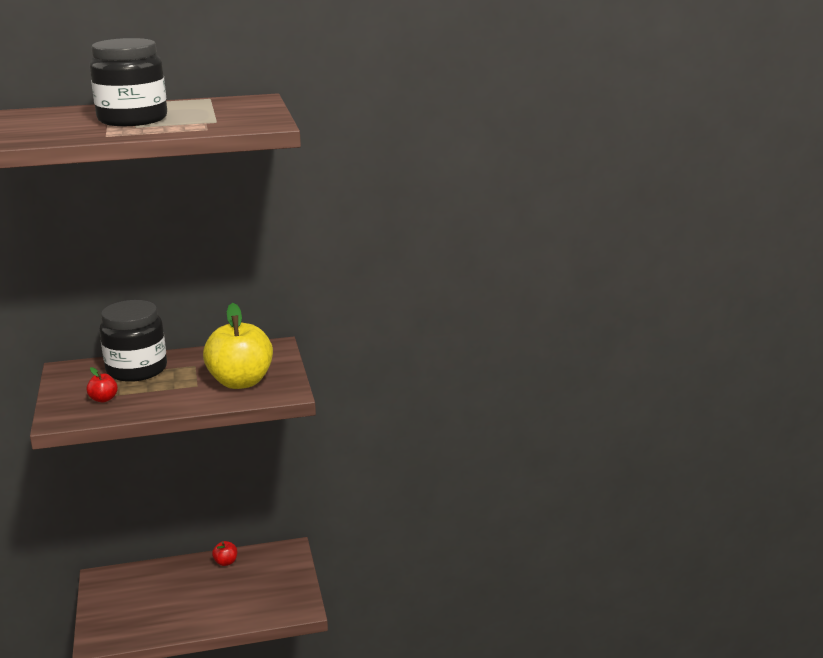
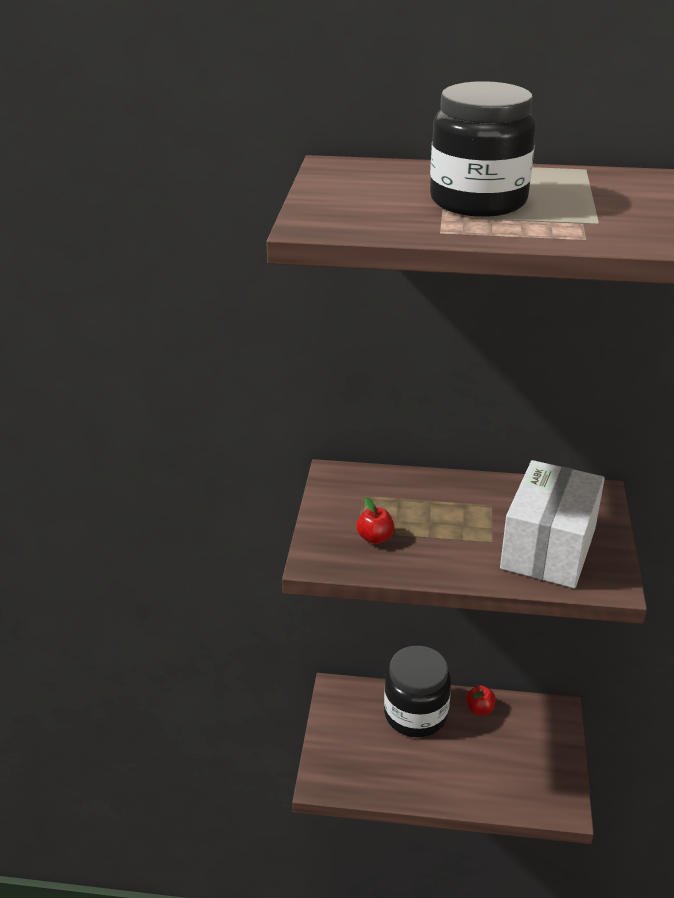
camera: 20 degrees right, 10 degrees up
(137, 369) = (419, 496): black jar -> black jar (415, 714)
(240, 382) = (548, 548): yellow apple -> white box

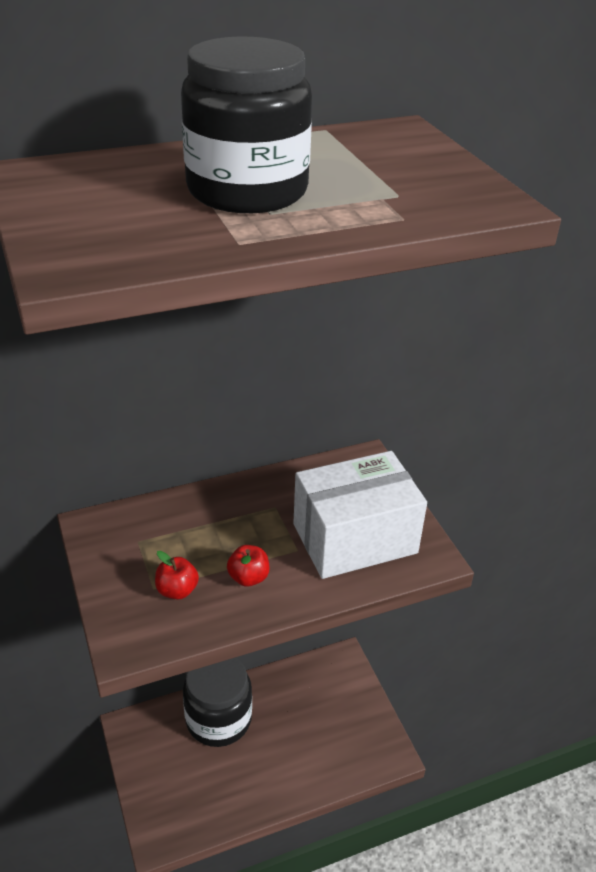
camera: 30 degrees left, 5 degrees up
(479, 709) = (275, 687): red apple -> red apple (248, 577)
(548, 548) = (354, 538): white box -> white box turned 75 degrees clockwise

